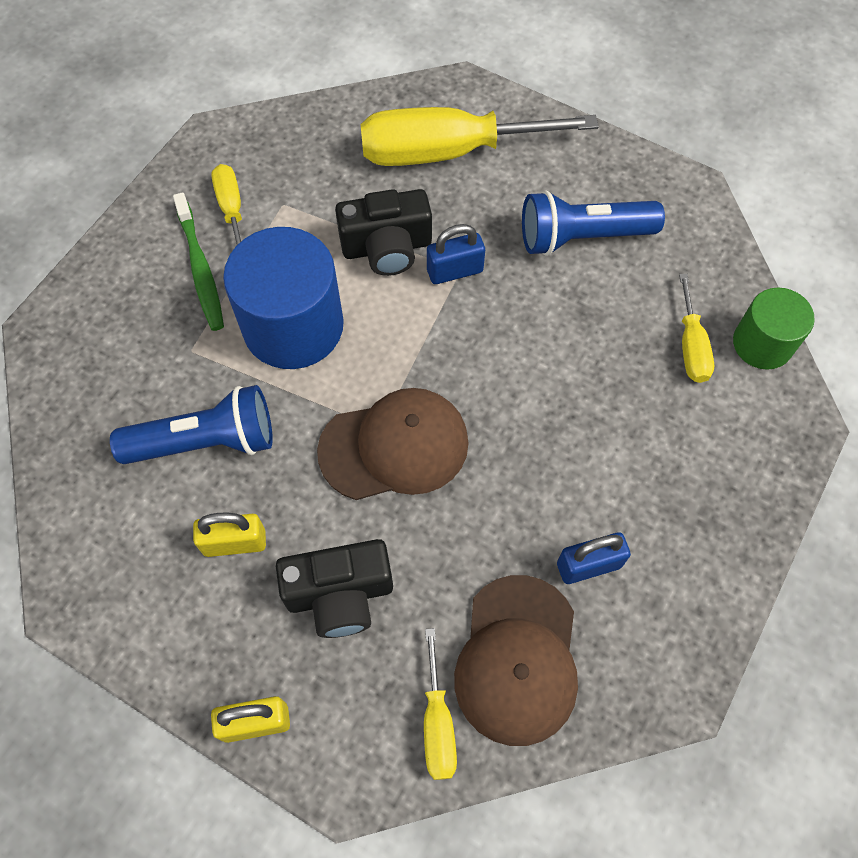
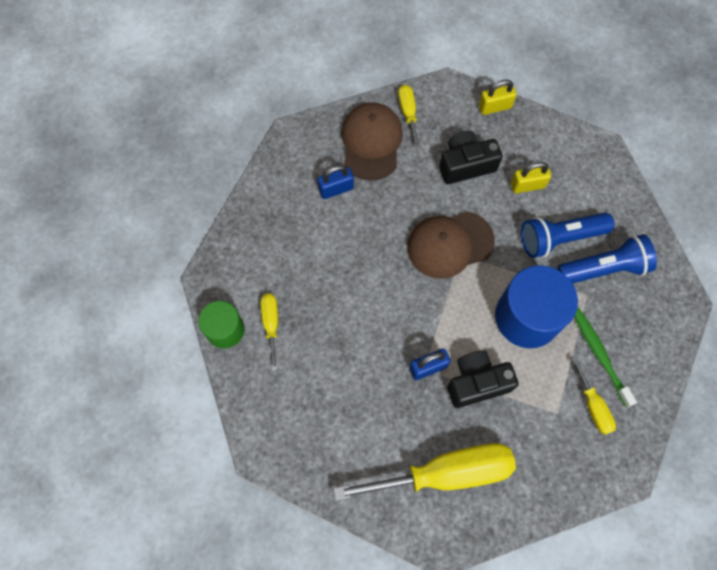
camera: 175 degrees right, 5 degrees up
(582, 237) = (341, 403): blue flashlight -> blue flashlight (603, 268)

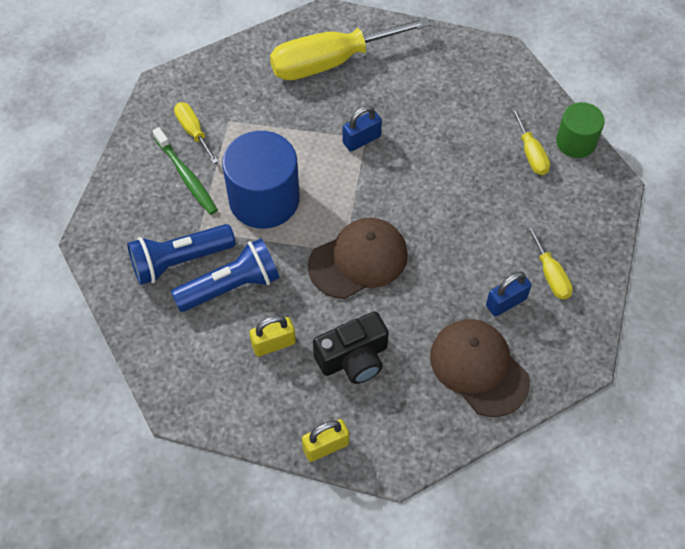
camera: 170 degrees right, 10 degrees down
(371, 142) = (479, 368): brown cap -> brown cap turned 150 degrees clockwise
(408, 113) = (441, 417): yellow screwdriver -> yellow screwdriver (550, 274)
(477, 382) = (310, 134): black camera -> none

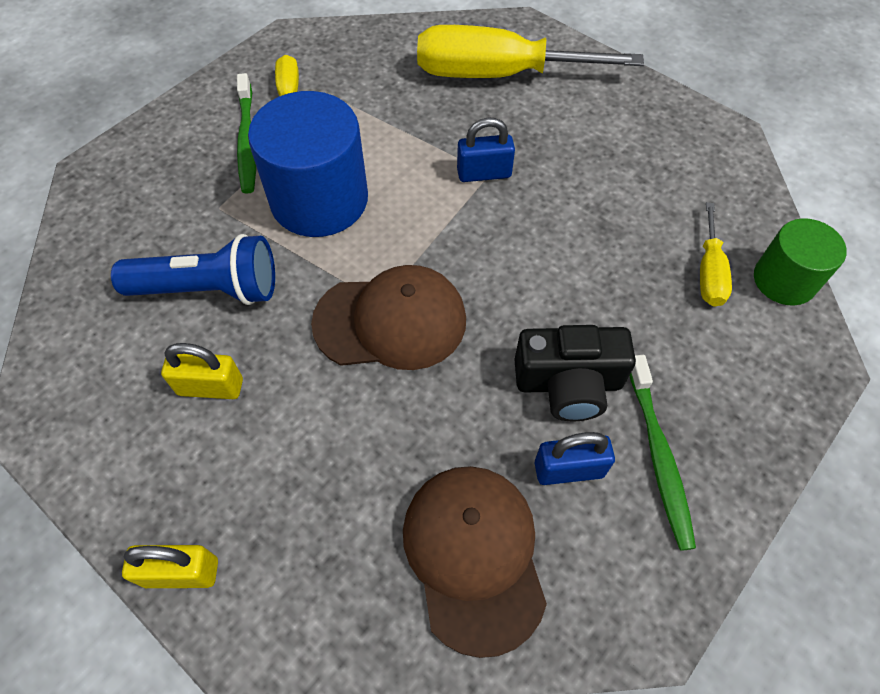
camera: 25 degrees right, 0 degrees up
(180, 261) = (171, 233): blue flashlight -> none
(353, 358) = (302, 455): black camera -> black camera (568, 384)
(550, 274) = (658, 456): yellow screwdriver -> green toothbrush

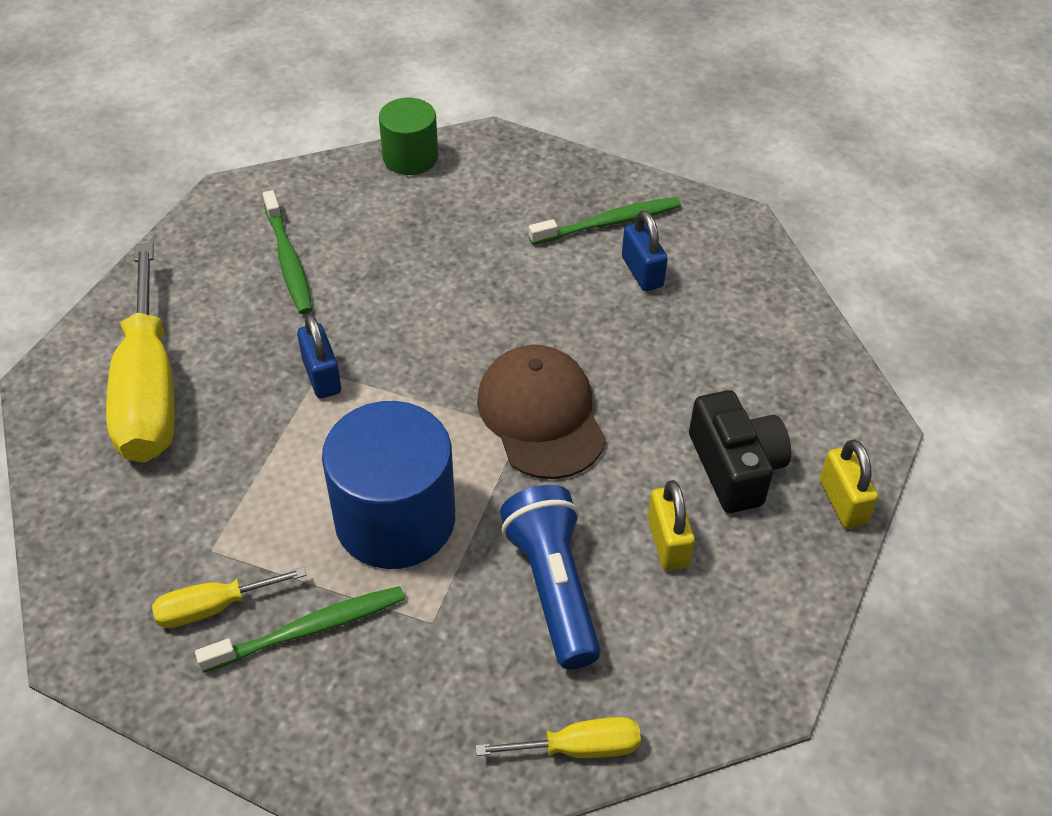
camera: 105 degrees left, 10 degrees down
(474, 555) = (736, 317): brown cap -> none
(568, 384) = (563, 280): black camera -> black camera (735, 467)
(631, 166) = (288, 260): none -> green toothbrush
(709, 272) = (414, 202): yellow screwdriver -> yellow screwdriver (579, 748)

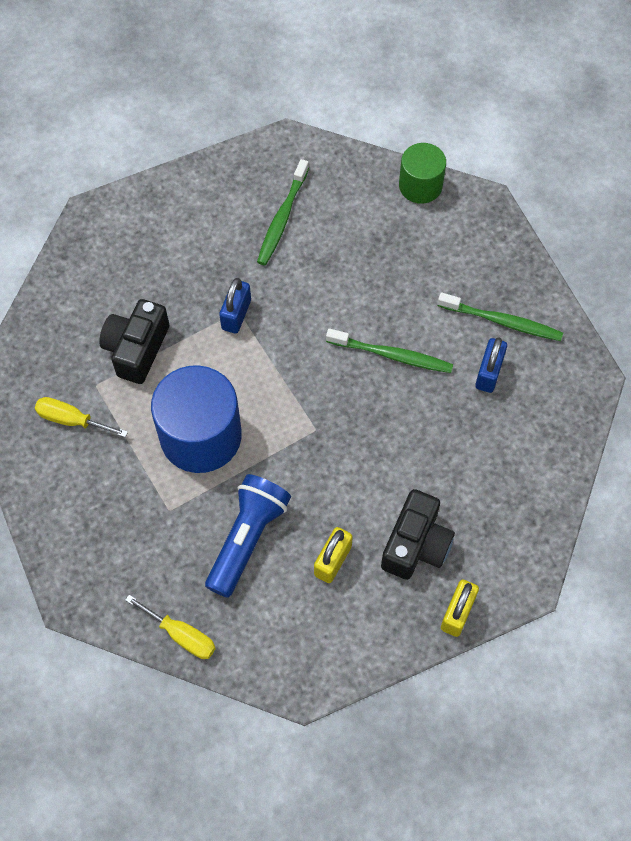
camera: 40 degrees right, 15 degrees up
(149, 390) = (138, 258): yellow screwdriver -> none
(231, 480) = (136, 349): none -> black camera
(309, 629) = (107, 468): green toothbrush -> green toothbrush (392, 355)
(541, 415) = (335, 429): brown cap -> none

